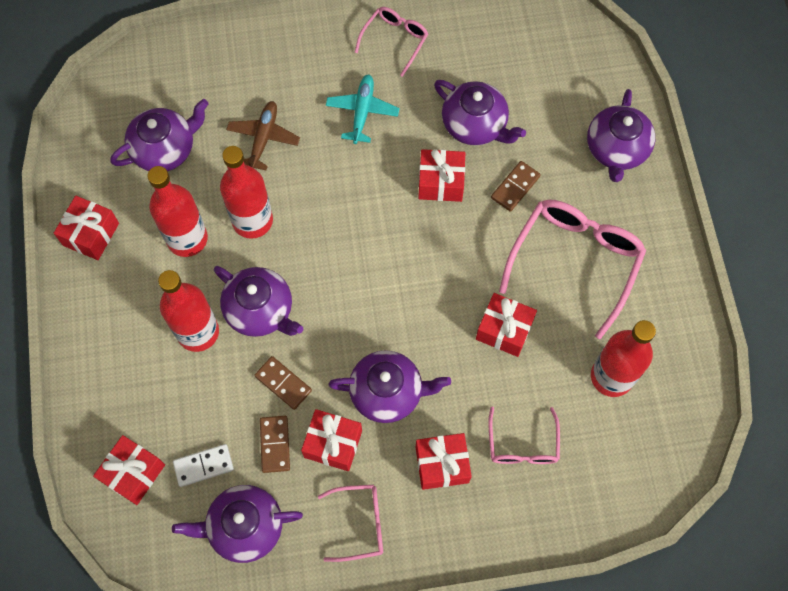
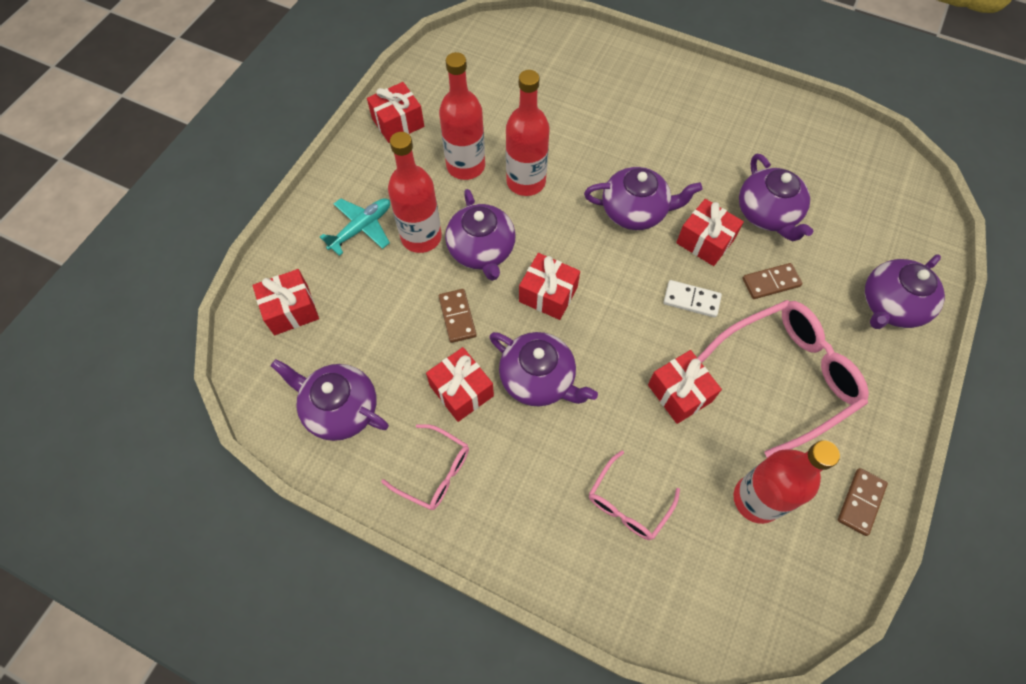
camera: 35 degrees right, 5 degrees down
(165, 149) = (498, 95): purple teapot -> purple teapot (635, 211)
(203, 466) = (346, 339): white domino -> white domino (691, 300)
(263, 138) = (579, 128): brown plane -> none
(275, 444) = (414, 360): brown domino -> brown domino (861, 502)
(362, 112) = (674, 152): turquoise plane -> turquoise plane (361, 228)
(395, 40) = (740, 115): pink glasses -> none
(442, 464) = (542, 471): red gift -> red gift (548, 294)

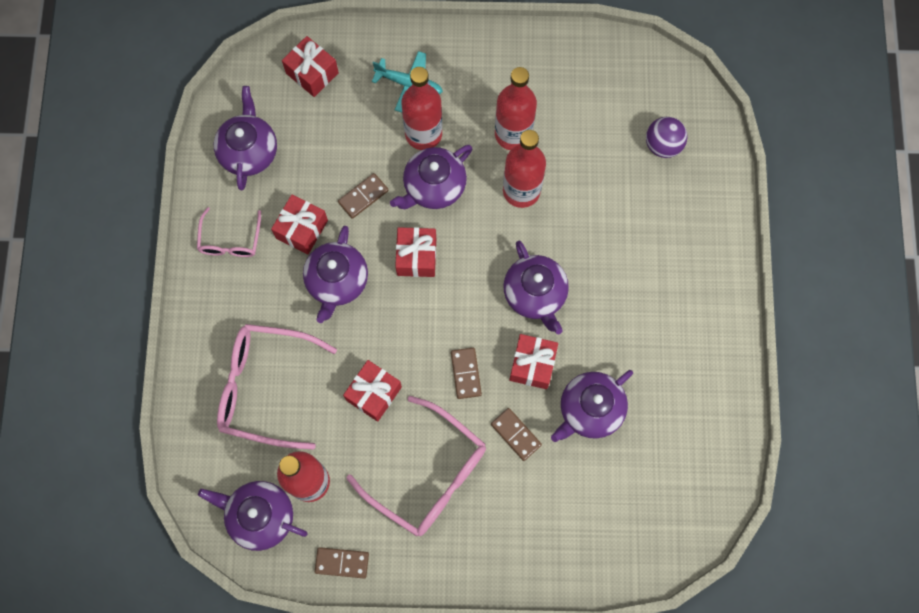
camera: 65 degrees right, 10 degrees up
(398, 123) = (531, 57): red gift -> none
(540, 66) = (662, 145): none -> purple ball
(628, 504) = (265, 387): pink glasses -> pink glasses, size x1.82
(691, 300) = (465, 373): white domino -> brown domino
(890, 305) = (541, 545): purple teapot -> purple teapot (260, 516)

